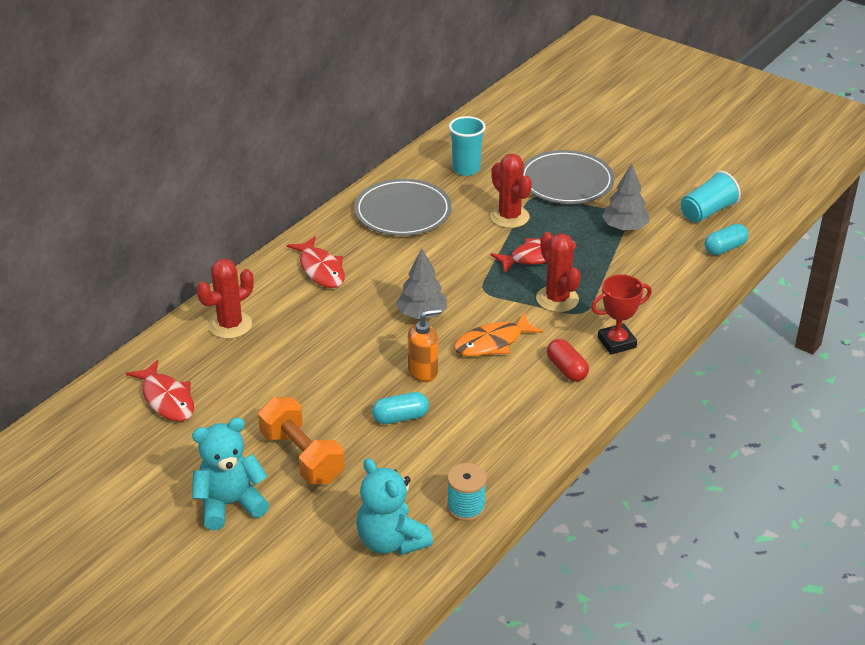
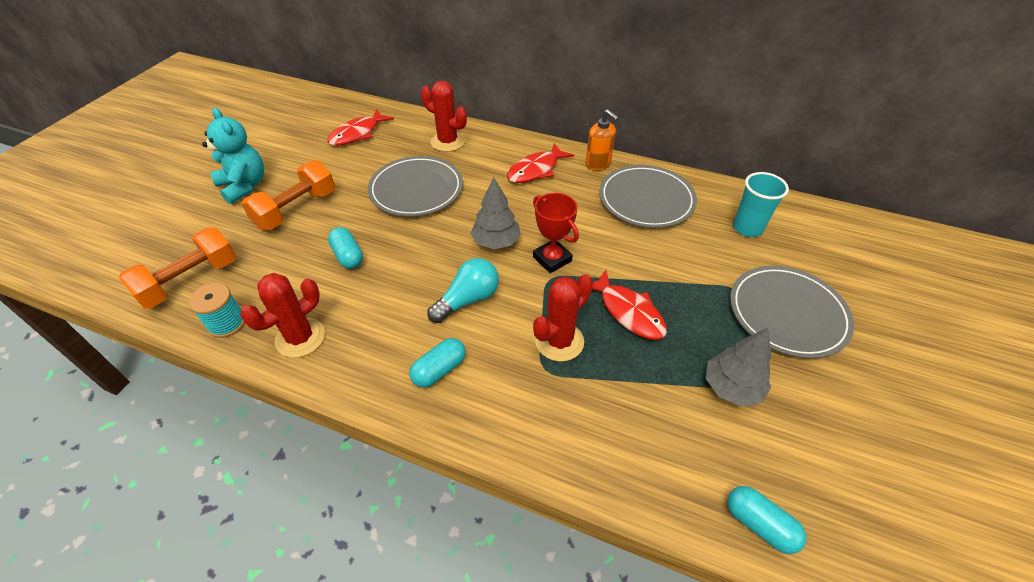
camera: 75 degrees right, 10 degrees up
(311, 359) = (416, 189): none -> grey plate
(391, 541) = (190, 281): turquoise teddy bear -> orange dumbbell
(423, 372) = (413, 258): orange soap dispenser -> orange soap dispenser (598, 164)
(492, 343) = (468, 300): orange fish -> turquoise light bulb
(509, 217) = (686, 276): red cactus -> red cactus (300, 338)
(566, 369) = (439, 370): red capsule -> turquoise capsule
(616, 342) = (499, 412): red trophy -> red trophy (552, 259)
(707, 212) = (835, 487): turquoise cup -> none

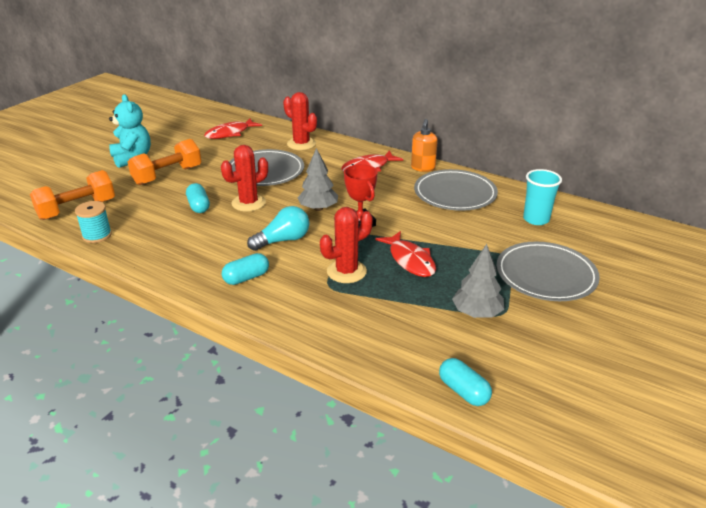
camera: 10 degrees right, 15 degrees down
(300, 338) = (148, 249): red cactus -> red cactus (248, 203)
(598, 164) = (423, 168): orange soap dispenser -> orange soap dispenser turned 45 degrees clockwise

